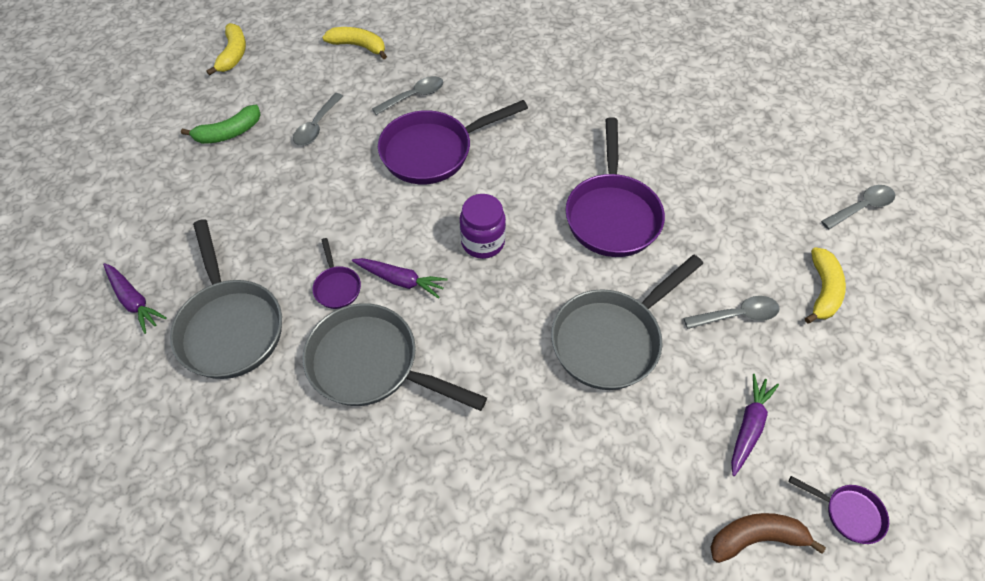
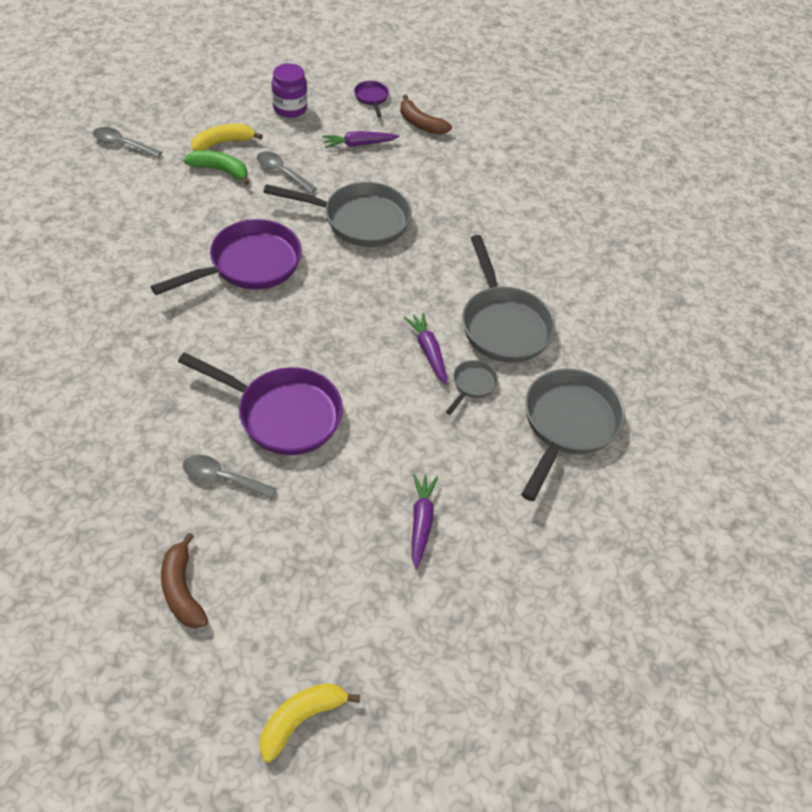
camera: 135 degrees left, 5 degrees down
(134, 301) = (621, 507): purple carrot -> purple carrot (421, 522)
(229, 133) = (411, 604): green banana -> green banana (220, 170)
(317, 126) = (333, 531): grey spoon -> none
(337, 287) = (472, 385): purple pan -> grey pan
(358, 46) = (182, 590): yellow banana -> brown banana
(483, 242) = (347, 324): purple jar -> purple jar (290, 108)

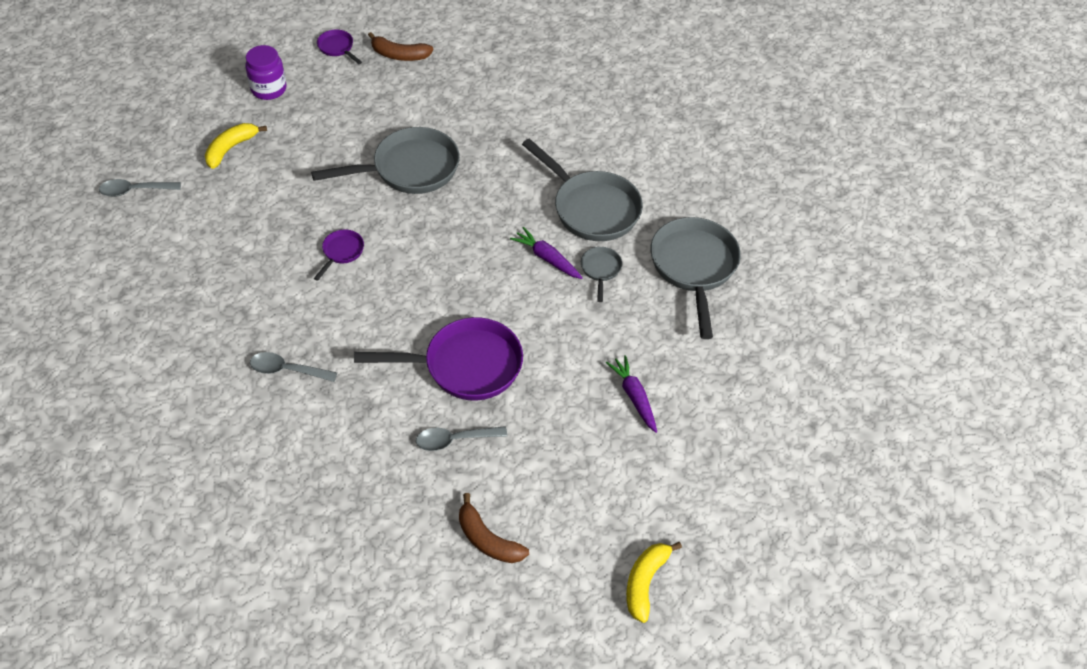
camera: 25 degrees left, 0 degrees up
(220, 170) = (248, 176): green banana -> none
(249, 265) = (341, 252): purple pan -> purple pan, size x0.46
(282, 172) = (307, 154): grey spoon -> grey spoon (287, 370)
(359, 144) = (358, 98): purple carrot -> none

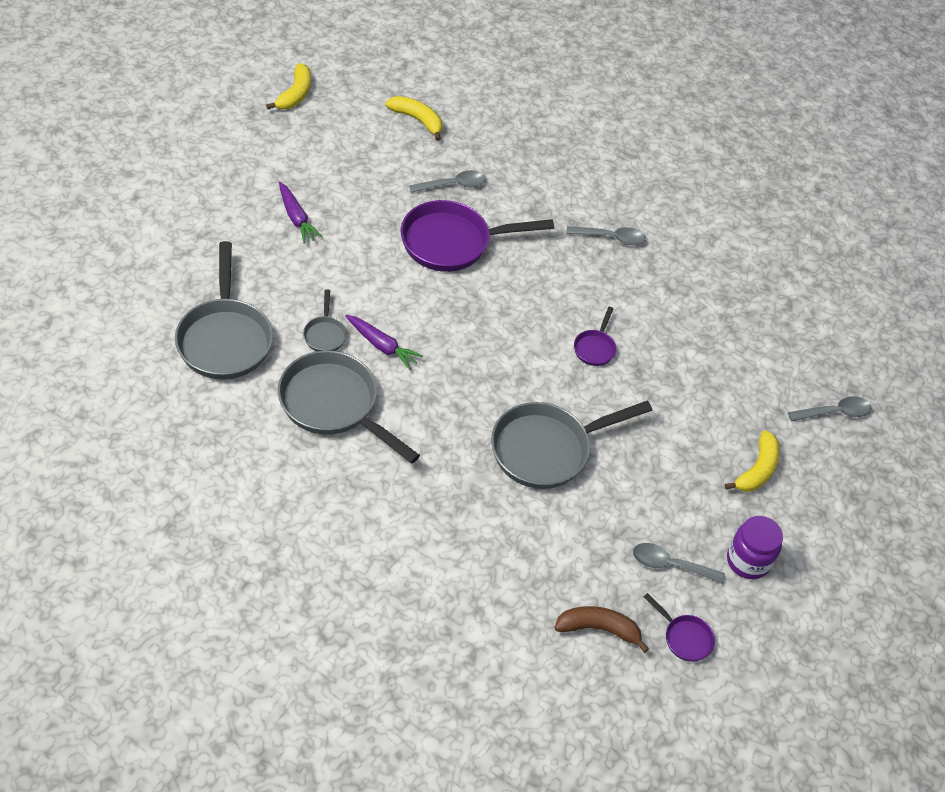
camera: 170 degrees right, 0 degrees up
(332, 89) = (670, 565): none -> grey spoon
(487, 540) = (417, 120): brown banana -> yellow banana

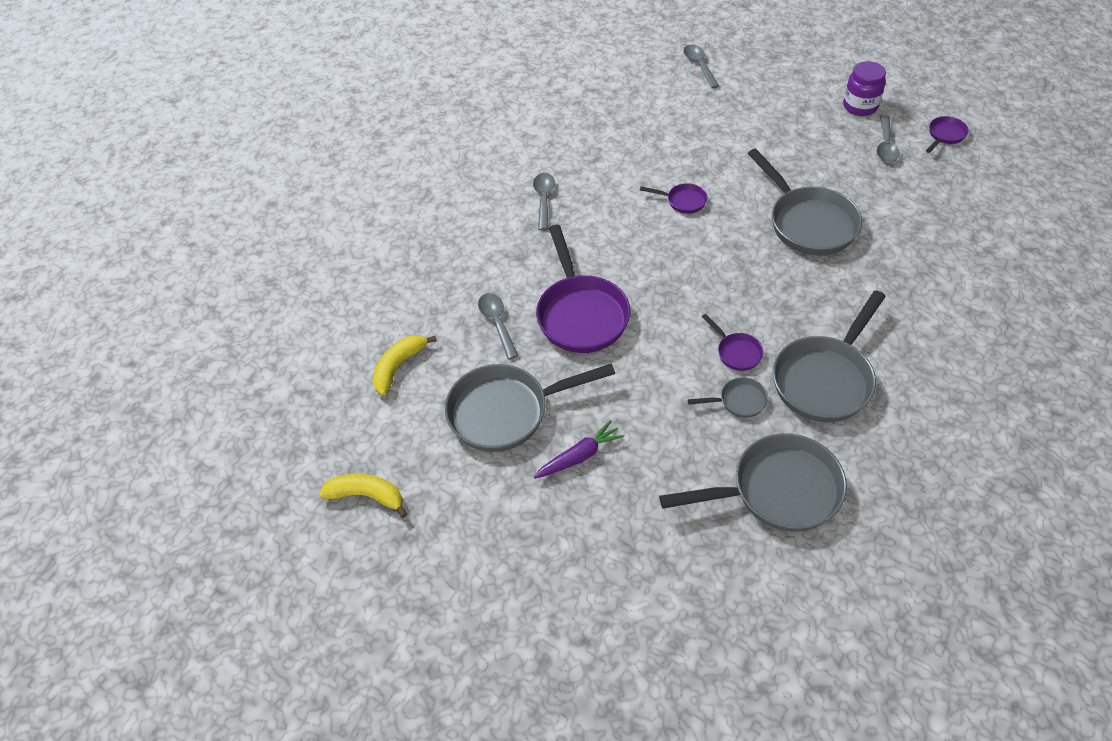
camera: 85 degrees left, 0 degrees up
(354, 179) = (506, 412): none -> grey pan
(382, 346) = (736, 352): purple carrot -> purple pan
(598, 629) = (964, 180): brown banana -> none
(757, 470) = (773, 103): yellow banana -> none

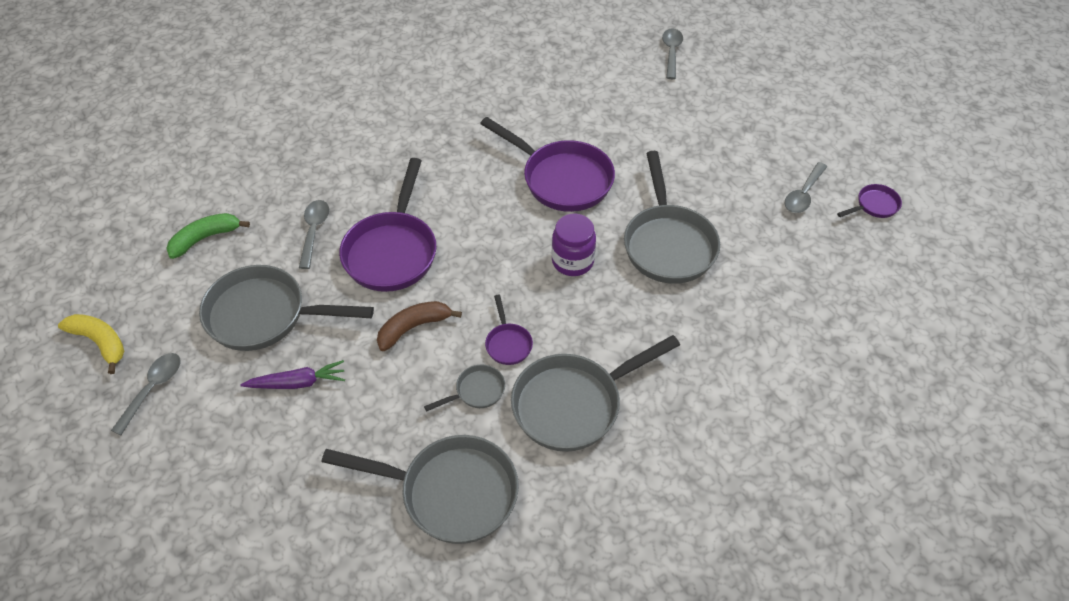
camera: 20 degrees right, 0 degrees up
(399, 367) = (205, 238): yellow banana -> green banana
(544, 199) = (435, 132): grey spoon -> grey spoon (153, 389)
(647, 370) = (413, 327): none -> brown banana
(683, 201) = (562, 179): purple pan -> purple pan, size x2.17
(739, 401) = (476, 391): grey pan -> grey pan turned 45 degrees counterclockwise
(860, 106) = (805, 146): purple jar -> purple jar (572, 261)

